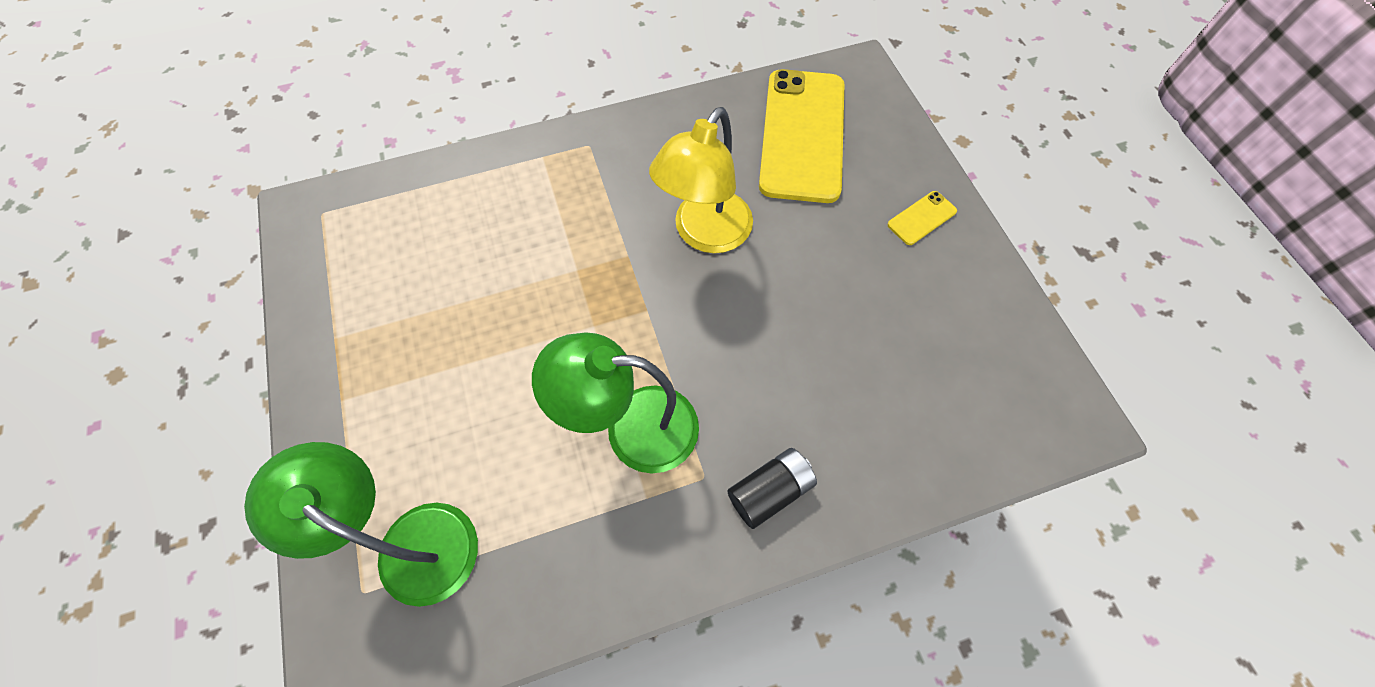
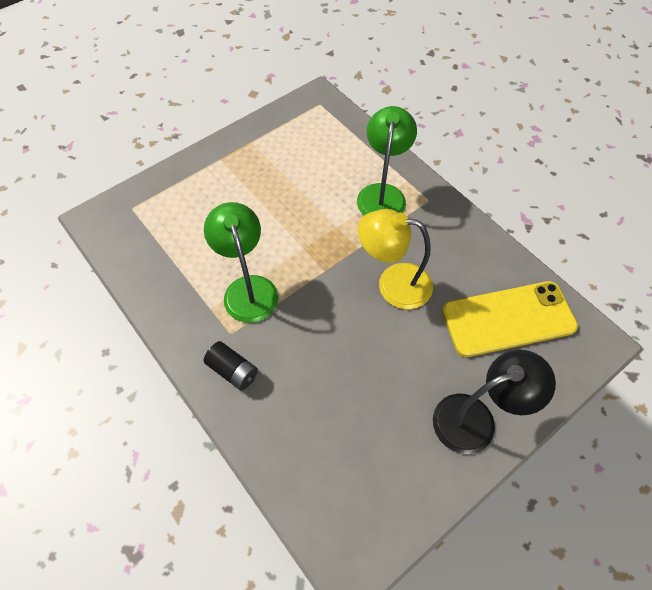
camera: 70 degrees right, 5 degrees down
(411, 540) = (160, 216): green lamp -> green lamp (382, 194)
(922, 218) = (476, 419): yellow phone -> black lamp

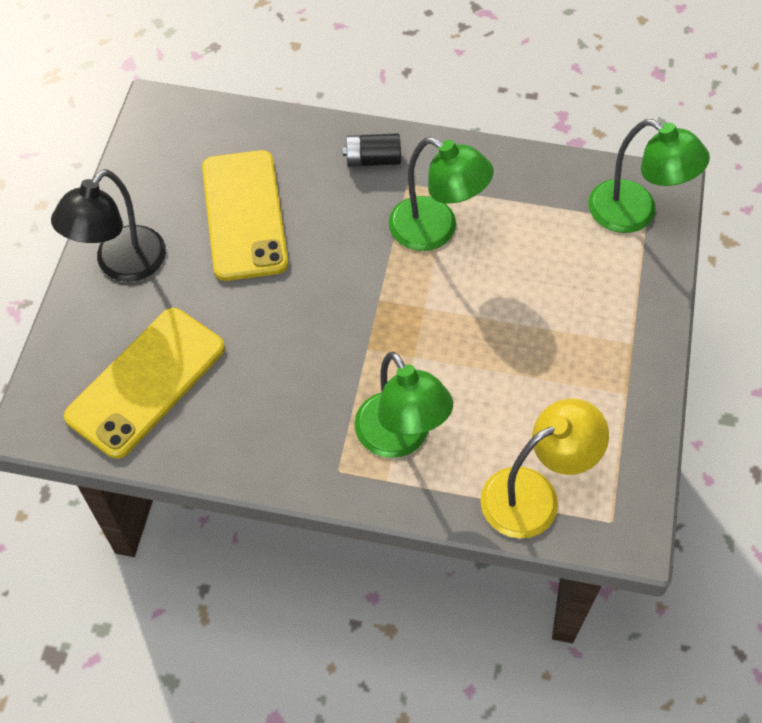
camera: 140 degrees right, 0 degrees up
(130, 216) = (635, 214): none -> green lamp
(359, 394) = (244, 215): none -> yellow phone
(393, 284) = (295, 336): yellow lamp -> yellow lamp (534, 494)

